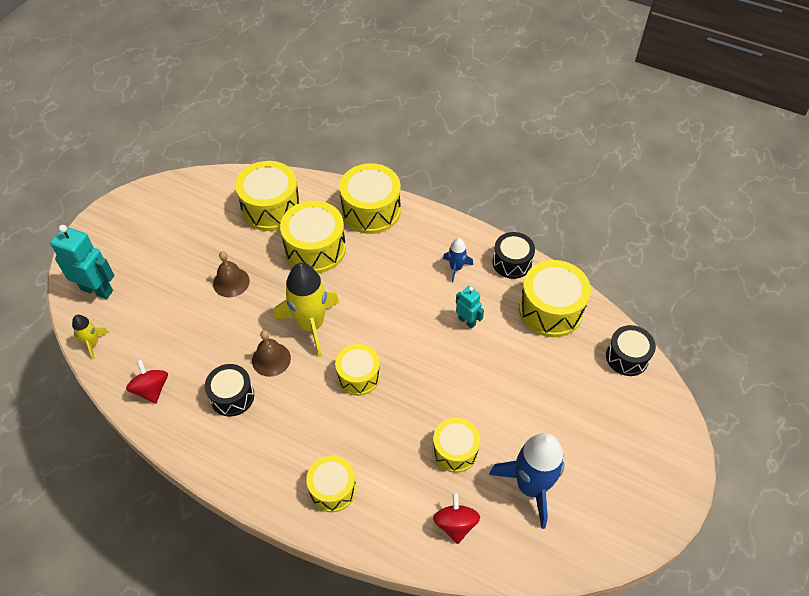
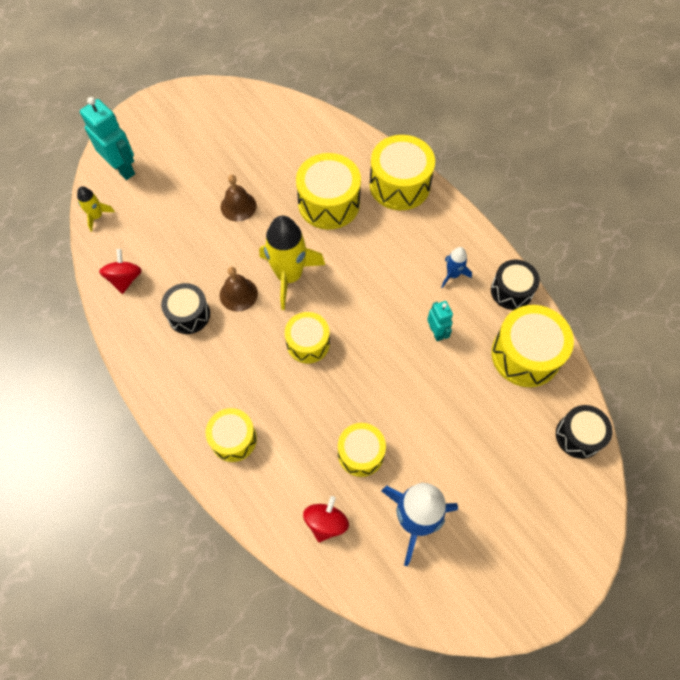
camera: 25 degrees right, 10 degrees up
(271, 208) = (308, 147): yellow drum -> none

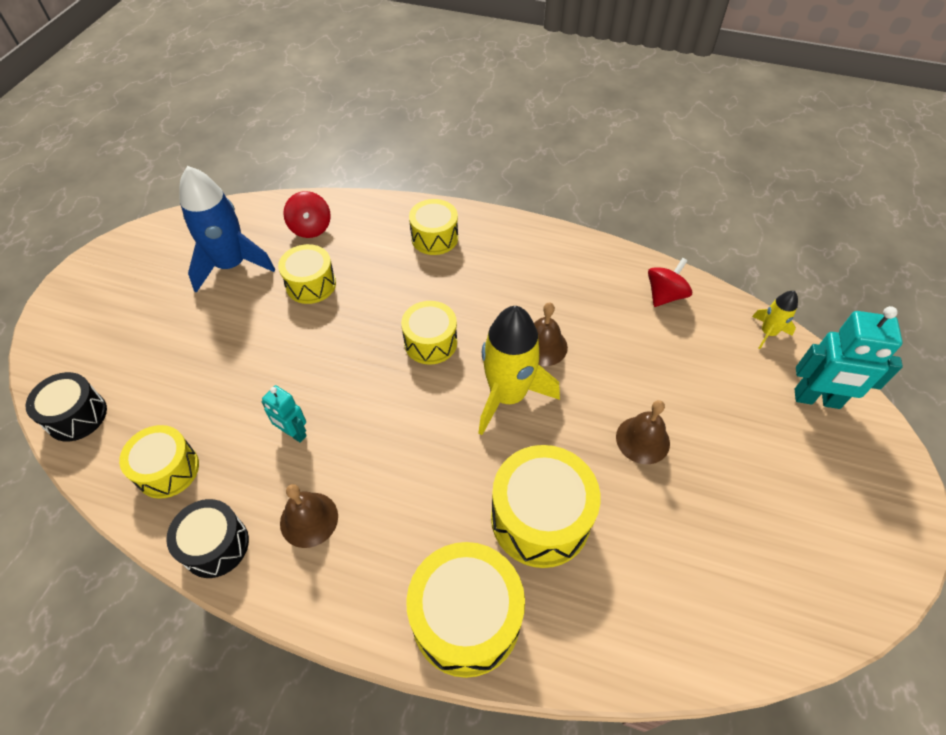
camera: 145 degrees right, 10 degrees down
(125, 279) = (664, 295): red spinning top -> red spinning top turned 105 degrees counterclockwise
(189, 314) = (571, 301): black drum -> none
(453, 274) = (309, 519): blue rocket -> brown bell
(525, 355) = (168, 470): yellow drum -> yellow drum, size x0.64

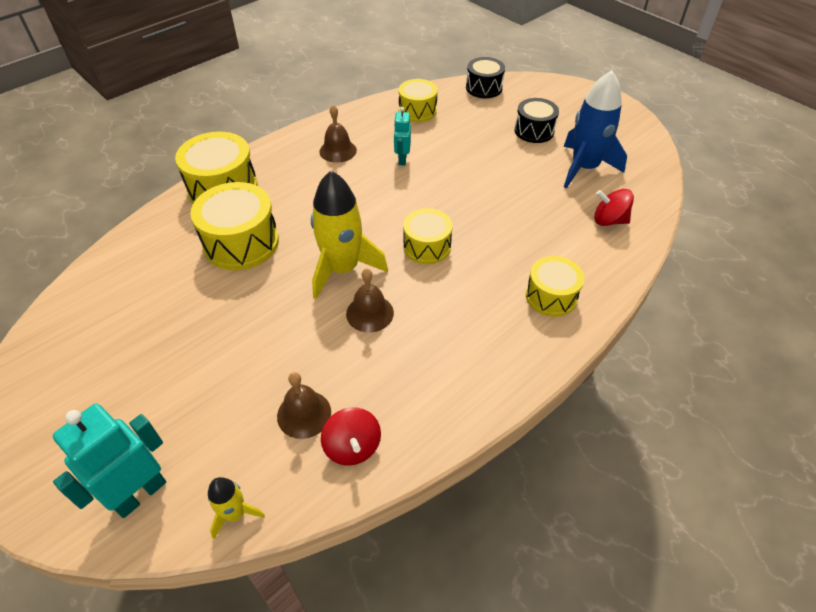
camera: 120 degrees right, 5 degrees down
(215, 545) = (354, 117): black drum -> black drum (534, 131)
(293, 433) = (402, 159): turquoise robot -> turquoise robot turned 60 degrees counterclockwise
(311, 284) = (536, 202): yellow drum -> none
(642, 440) = (235, 329): brown bell -> brown bell (304, 414)

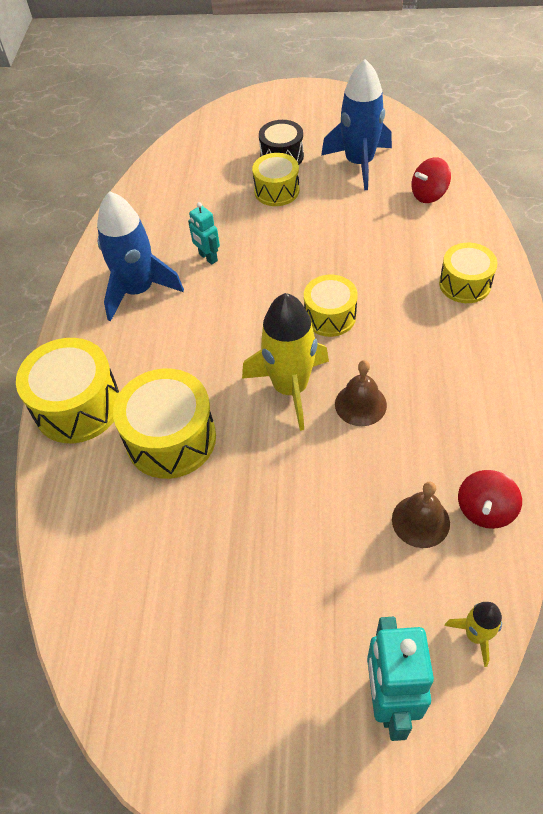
camera: 40 degrees left, 5 degrees up
(338, 150) = (138, 290): brown bell -> blue rocket
(352, 447) = (485, 510): red spinning top -> red spinning top turned 90 degrees clockwise
(417, 111) = (159, 203): yellow drum -> yellow drum (276, 191)
(484, 88) = (189, 144): black drum -> none

